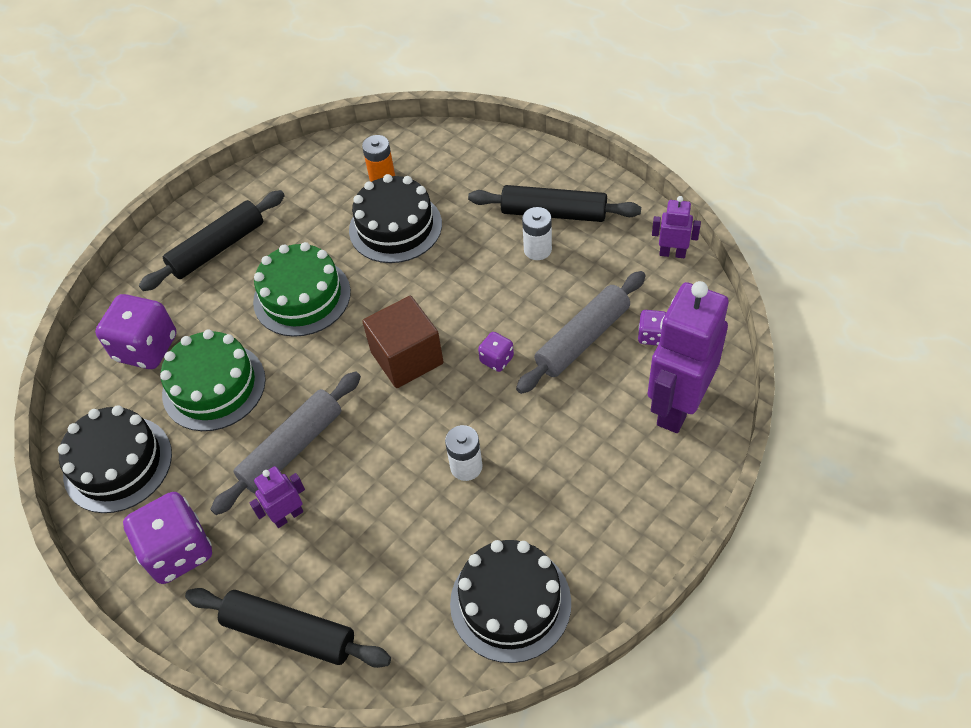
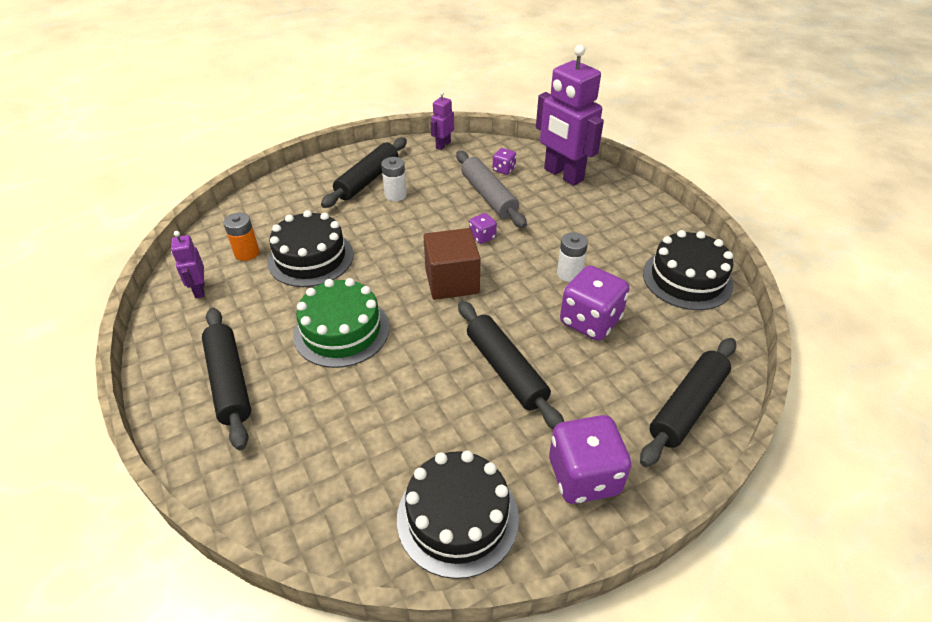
camera: 75 degrees left, 10 degrees down
(146, 348) = (318, 466): purple dice -> purple dice (590, 321)
(214, 386) = (405, 415): green cake -> none
(288, 516) = (574, 386): purple robot -> purple robot (199, 290)
(292, 448) = (506, 370): grey rolling pin -> black rolling pin

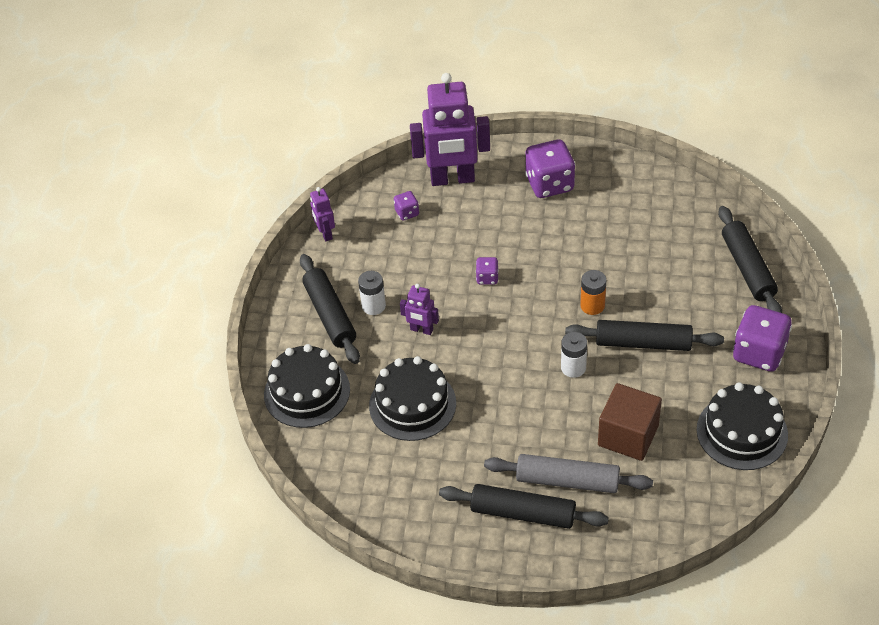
camera: 50 degrees left, 5 degrees up
(199, 290) = (389, 499): purple robot -> purple robot (421, 330)
(247, 253) = (364, 447): orange battery -> orange battery (592, 305)
(341, 331) = (523, 421): green cake -> none
(452, 281) = (524, 325): brown cube -> brown cube (628, 435)
(488, 196) = (436, 244): grey rolling pin -> grey rolling pin (567, 481)
(569, 273) = (577, 250): white battery -> white battery (573, 368)
(590, 321) = (635, 269): purple dice -> purple dice (549, 184)
(687, 279) = (640, 189): black cake -> black cake (307, 392)

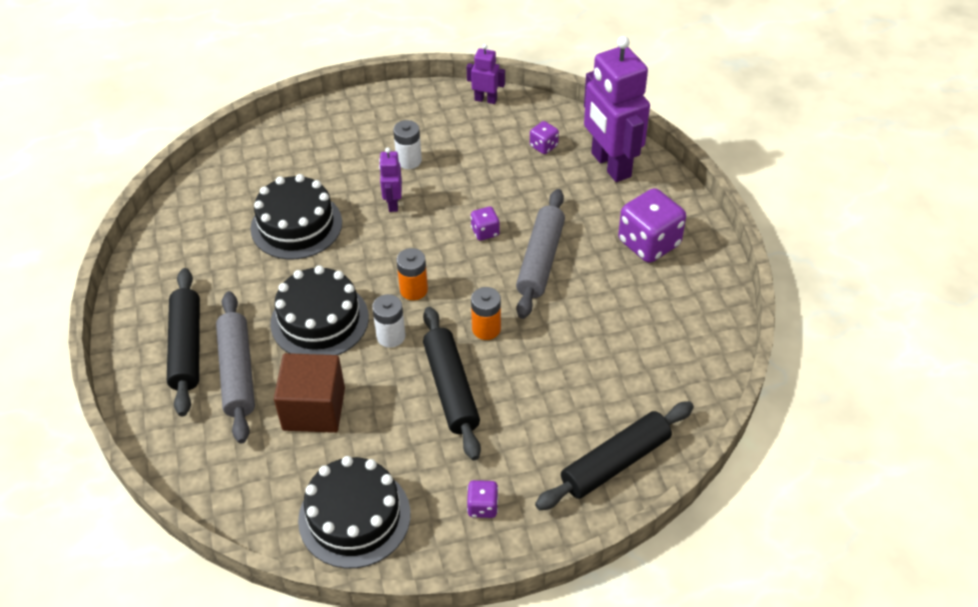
camera: 65 degrees right, 0 degrees up
(307, 392) = (285, 149): black cake -> black cake (319, 320)
(325, 233) = (485, 99): purple robot -> purple robot turned 60 degrees clockwise
(330, 315) = (384, 135): black rolling pin -> none
(529, 340) = (413, 290): none -> orange battery
(536, 252) = (540, 260): none -> grey rolling pin
(759, 353) = (482, 506): purple dice -> purple dice, size x0.49

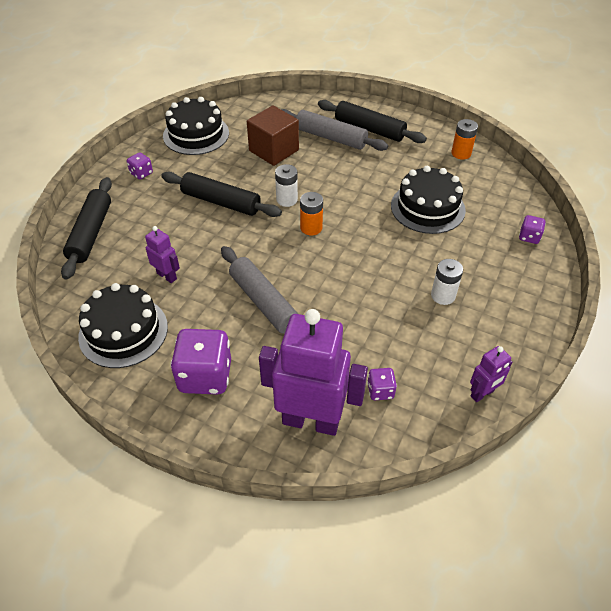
camera: 130 degrees right, 0 degrees up
(319, 320) = (333, 180): black cake -> black cake (123, 331)
(393, 203) = (402, 261): purple robot -> purple robot (167, 276)
(485, 232) = (323, 291): purple dice -> purple dice (529, 237)
(486, 329) = (242, 240): orange battery -> orange battery (461, 153)

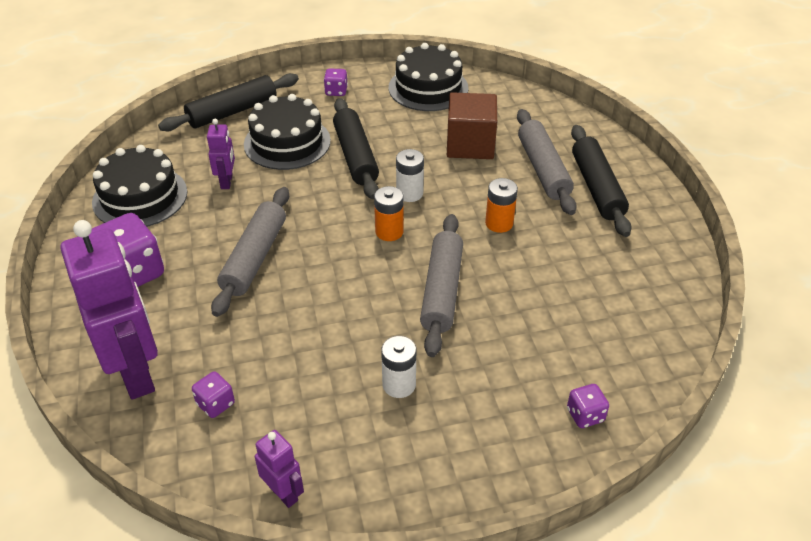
camera: 50 degrees right, 5 degrees down
(386, 235) = (441, 291): none -> grey rolling pin
(427, 208) = (526, 300): black cake -> black cake (287, 142)
(461, 153) = (658, 279): orange battery -> orange battery (499, 223)
(482, 394) = (283, 493): purple robot -> purple robot turned 150 degrees counterclockwise

